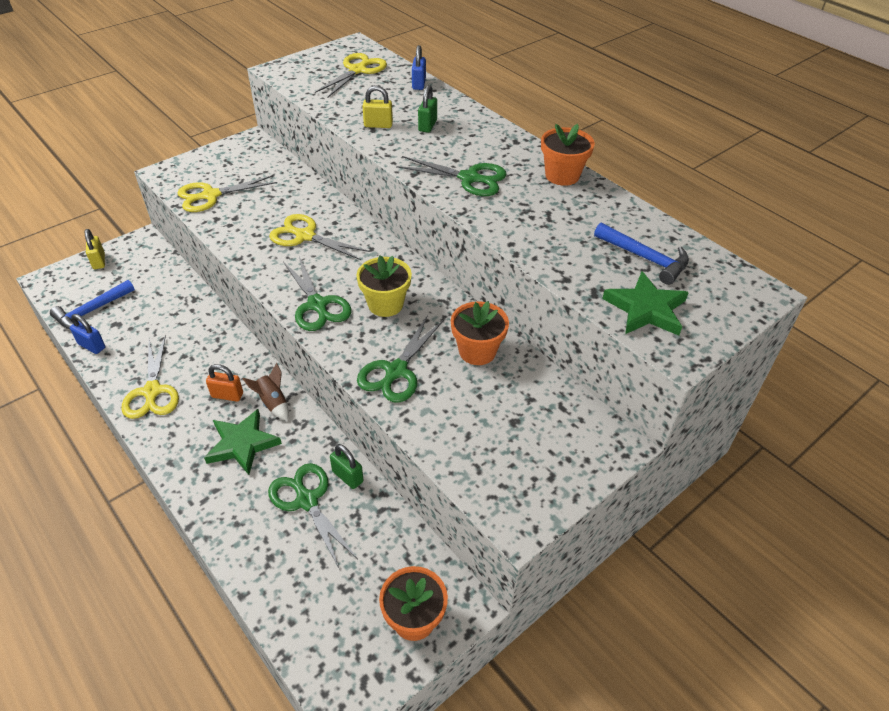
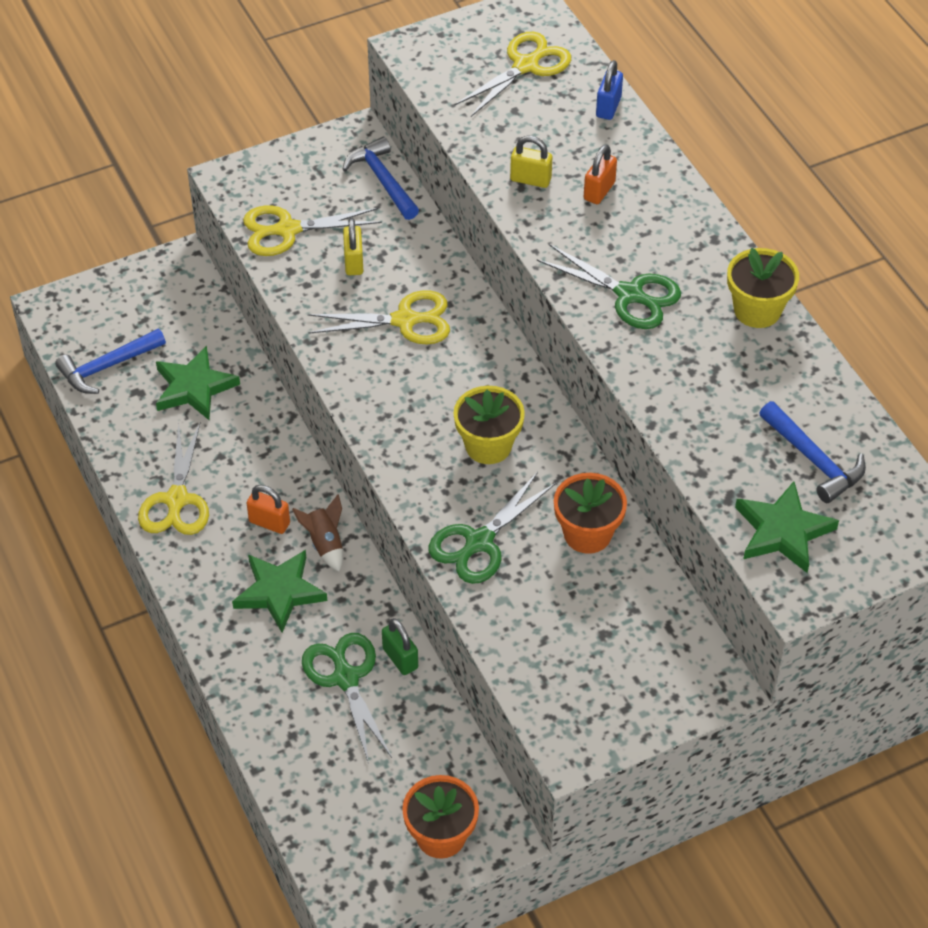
camera: 15 degrees right, 5 degrees up
(92, 346) = (105, 420): blue padlock -> none
(99, 261) = (120, 287): yellow padlock -> yellow padlock (354, 262)
(159, 314) = (194, 387): none -> green star
(273, 161) = (382, 180): none -> blue hammer
(305, 236) = (405, 320): yellow scissors -> yellow scissors turned 135 degrees clockwise
(317, 305) = (401, 431): green scissors -> none
(427, 125) = (599, 191): green padlock -> orange padlock
(562, 175) = (757, 310): orange flower pot -> yellow flower pot

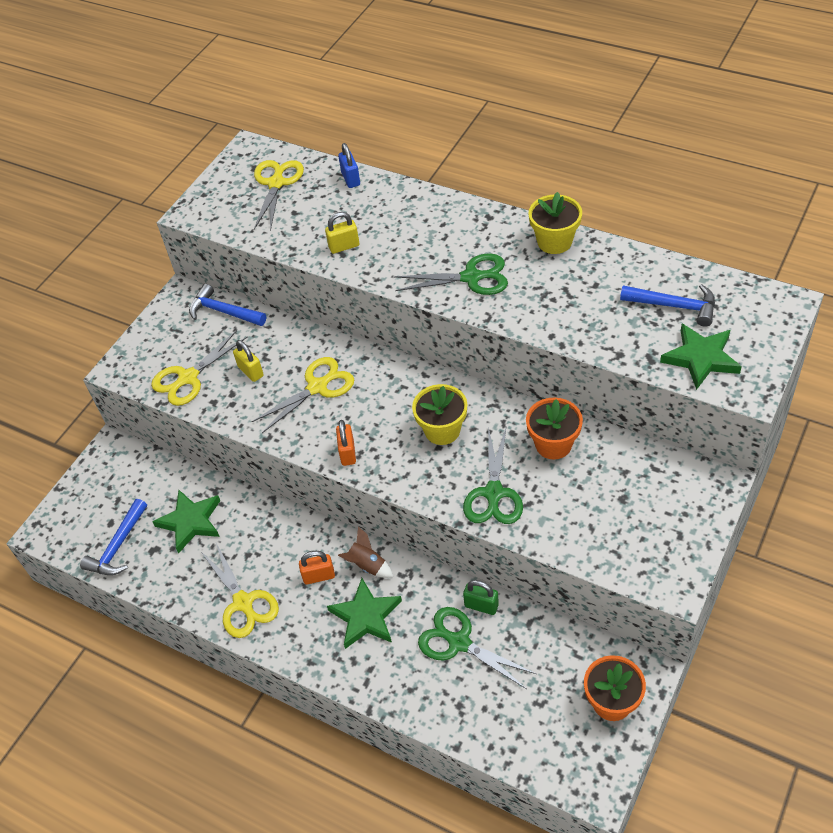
camera: 30 degrees left, 0 degrees up
(599, 191) = (393, 229): orange padlock -> orange padlock (347, 453)

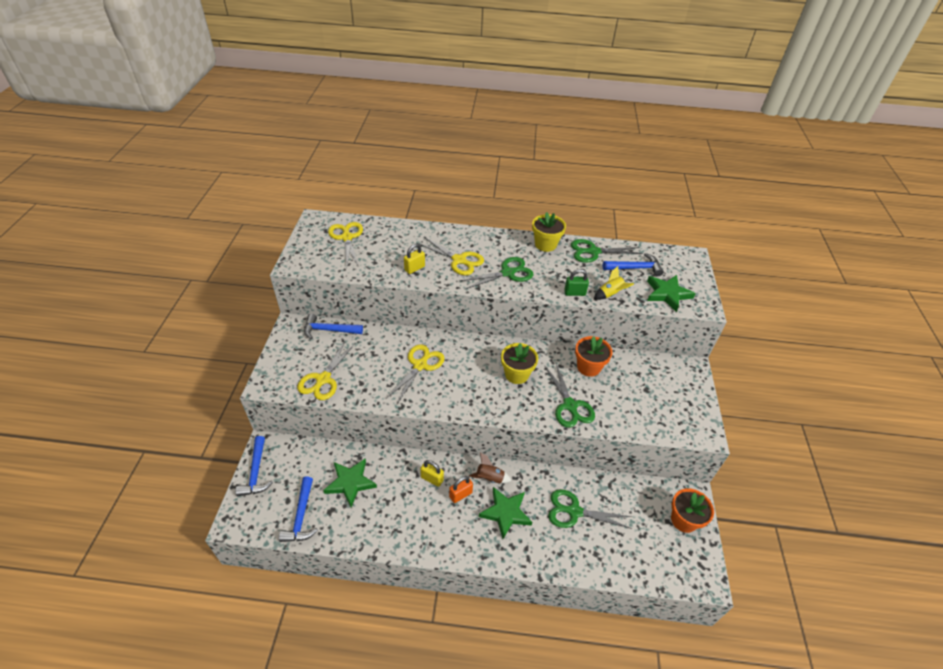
camera: 30 degrees left, 5 degrees down
(89, 478) = (256, 472): none -> blue hammer
(243, 603) = (415, 529): yellow scissors -> yellow scissors (459, 260)
(251, 371) = (368, 365): yellow padlock -> yellow padlock (432, 479)
(347, 453) = (462, 403): orange padlock -> none
(351, 179) = (397, 228): blue padlock -> none
(481, 605) = (575, 483): green padlock -> green padlock (574, 293)
(607, 340) = (610, 294): none -> yellow rocket
(623, 267) = (593, 252): none -> green scissors

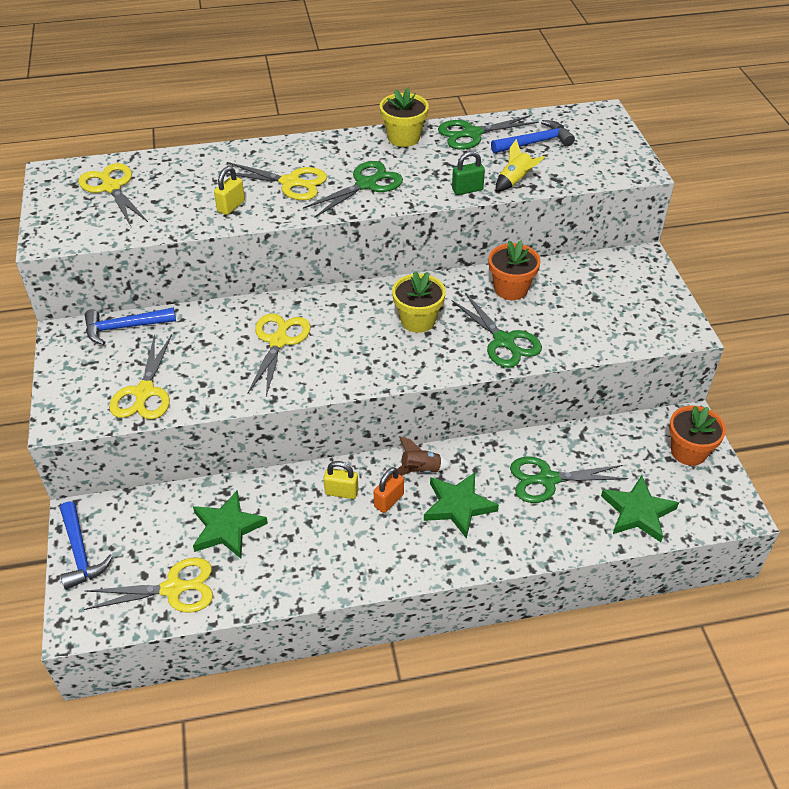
camera: 15 degrees left, 0 degrees up
(301, 516) = (173, 589): blue hammer -> yellow scissors
(667, 294) = (589, 165): green star -> green star (638, 512)

